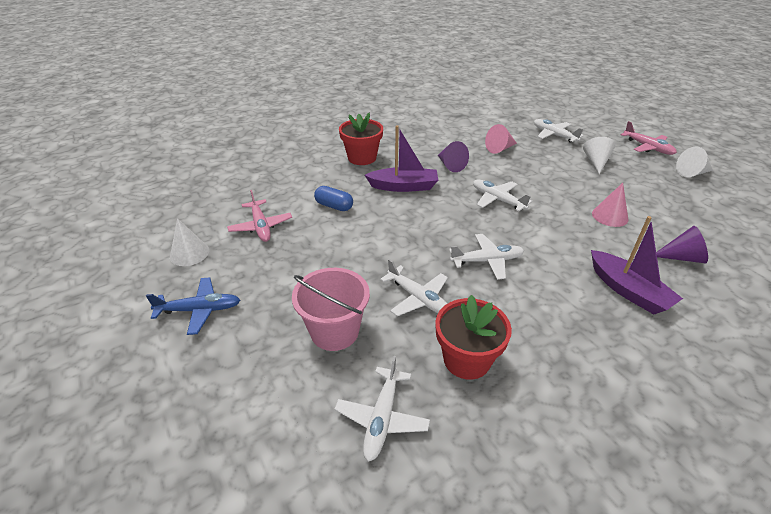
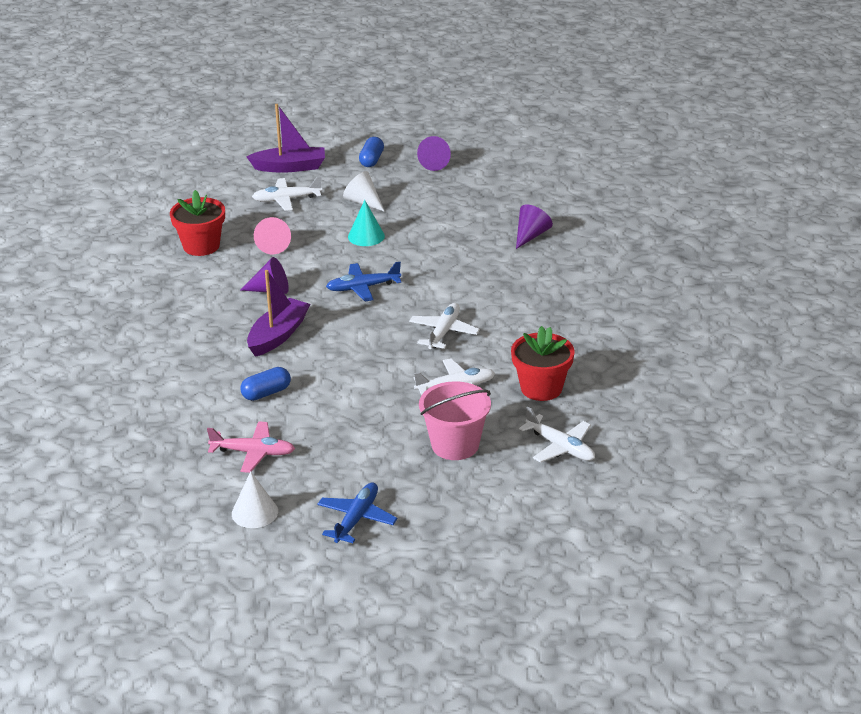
camera: 60 degrees left, 5 degrees down
(362, 158) = (185, 344): red flower pot -> red flower pot (201, 246)
(498, 200) = (363, 287): white plane -> blue plane
(559, 178) = (366, 236): none -> turquoise cone
(610, 216) = (449, 240): pink cone -> none
(628, 290) = (541, 280): purple boat -> purple boat (289, 167)
(647, 147) = (371, 160): pink plane -> blue capsule
(692, 173) = (436, 163): white cone -> purple cone

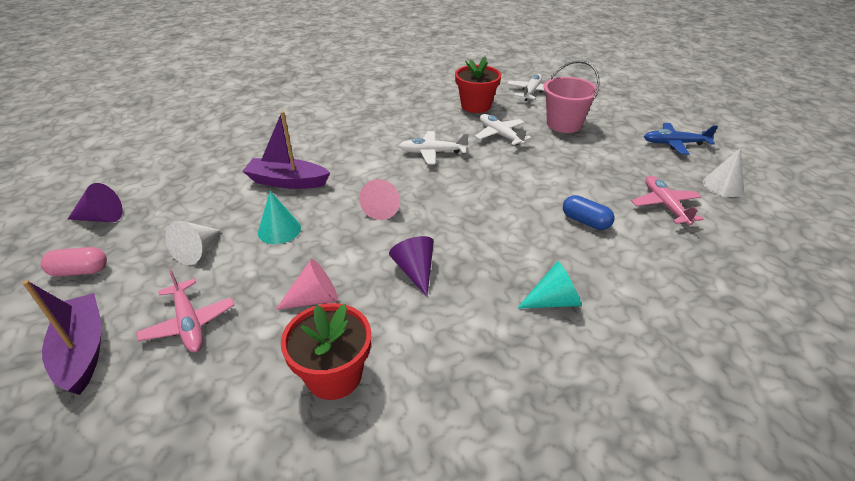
camera: 110 degrees left, 5 degrees up
(191, 344) = (553, 301): none -> turquoise cone
(278, 335) = (494, 240): purple boat -> purple boat (287, 182)
(287, 199) = (189, 323): white plane -> pink plane
(363, 287) = (382, 208): blue plane -> pink cone
(371, 160) = (80, 271): blue capsule -> pink capsule
(531, 235) = (262, 139): purple cone -> none

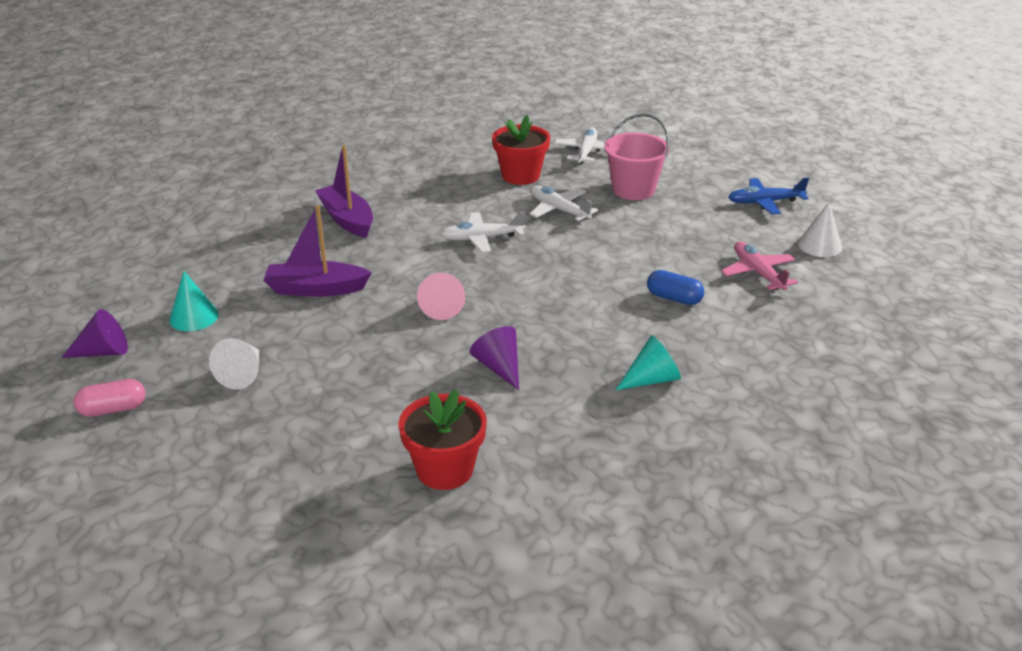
camera: 10 degrees left, 5 degrees down
(82, 351) = (165, 481): purple boat -> purple boat (347, 219)
(189, 323) = (269, 443): pink plane -> none
(279, 230) = (329, 342): turquoise cone -> turquoise cone (194, 317)
(314, 299) = (398, 406): pink cone -> none

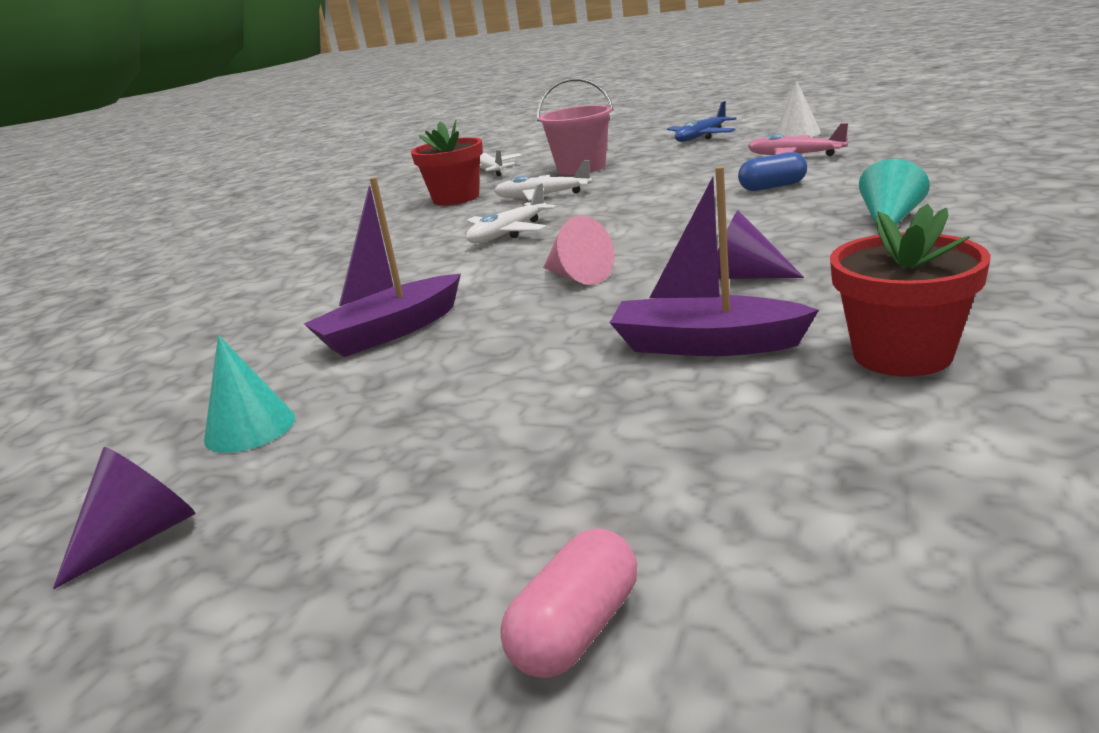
camera: 35 degrees left, 10 degrees down
(113, 409) = (290, 584): pink capsule -> pink capsule (577, 630)
(243, 374) = (447, 431): white cone -> none
(347, 219) = (318, 282): purple boat -> purple boat (706, 345)

